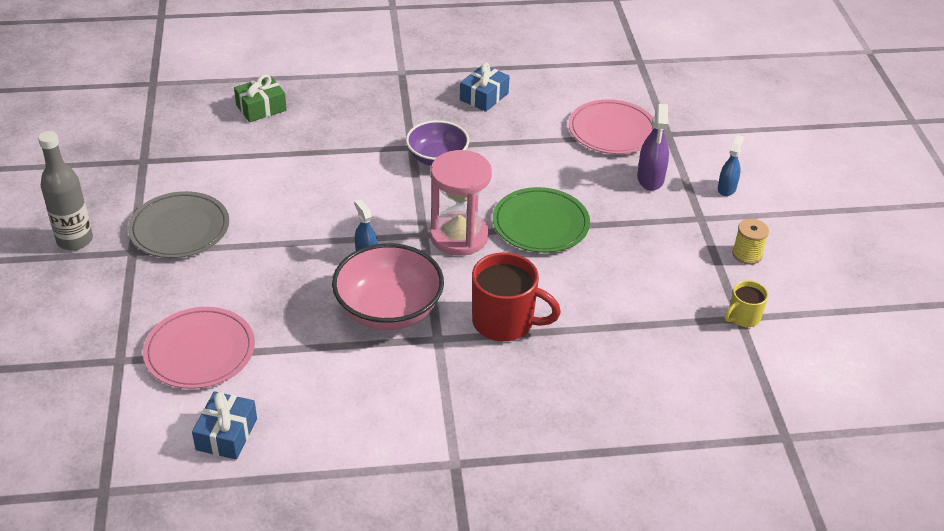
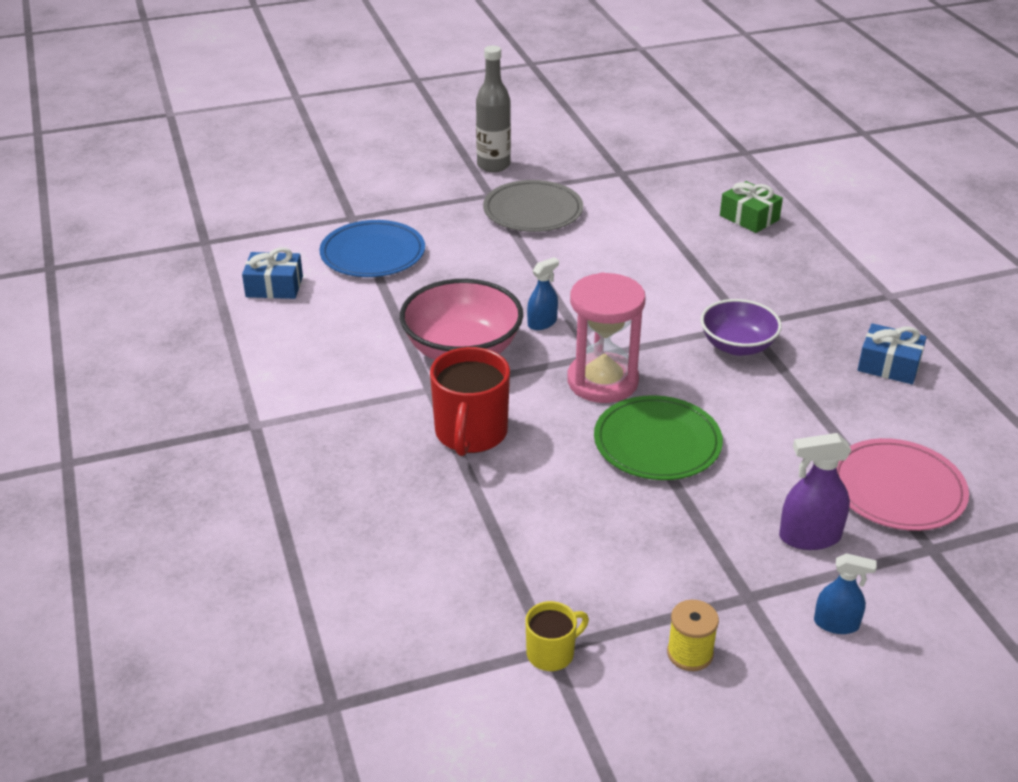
camera: 80 degrees right, 5 degrees down
(200, 351) = (373, 253): pink plate -> blue plate
(743, 317) = (551, 653): yellow mug -> yellow mug turned 105 degrees clockwise

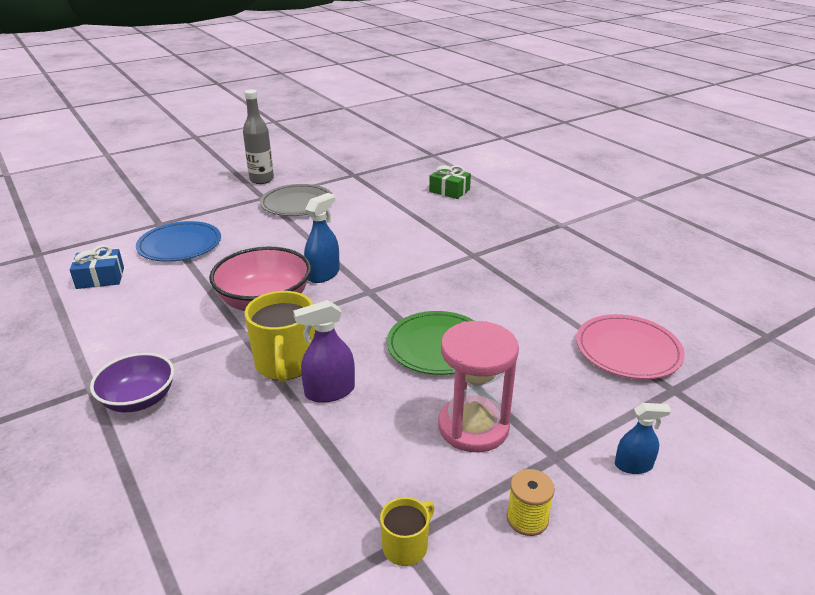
camera: 15 degrees left, 5 degrees down
(470, 433) = (285, 364): red mug -> yellow mug
(542, 323) = (323, 274): blue spray bottle -> blue spray bottle, size x1.51
(602, 381) = (381, 308): pink hourglass -> pink hourglass (473, 427)
(737, 346) = (472, 270): purple bowl -> purple bowl (139, 400)
(809, 537) = (581, 398): purple spray bottle -> purple spray bottle (329, 391)
(889, 365) = (581, 267): blue gift -> none

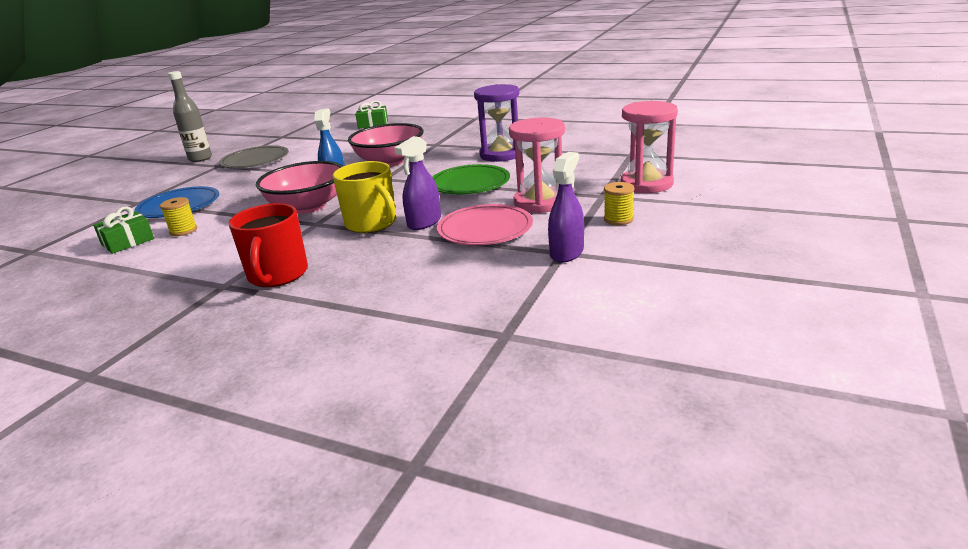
camera: 30 degrees left, 5 degrees down
(100, 278) = (128, 242): blue gift -> green gift
(139, 400) = (277, 275): purple bowl -> red mug
(147, 284) = (183, 231): none -> yellow spool
(403, 264) = (390, 161): none -> pink bowl
(406, 546) = (566, 253): yellow mug -> purple spray bottle
(521, 309) = (501, 154): none -> purple hourglass
(628, 350) = (587, 149): pink plate -> pink plate (485, 229)
(633, 465) = (646, 184): blue spray bottle -> pink hourglass

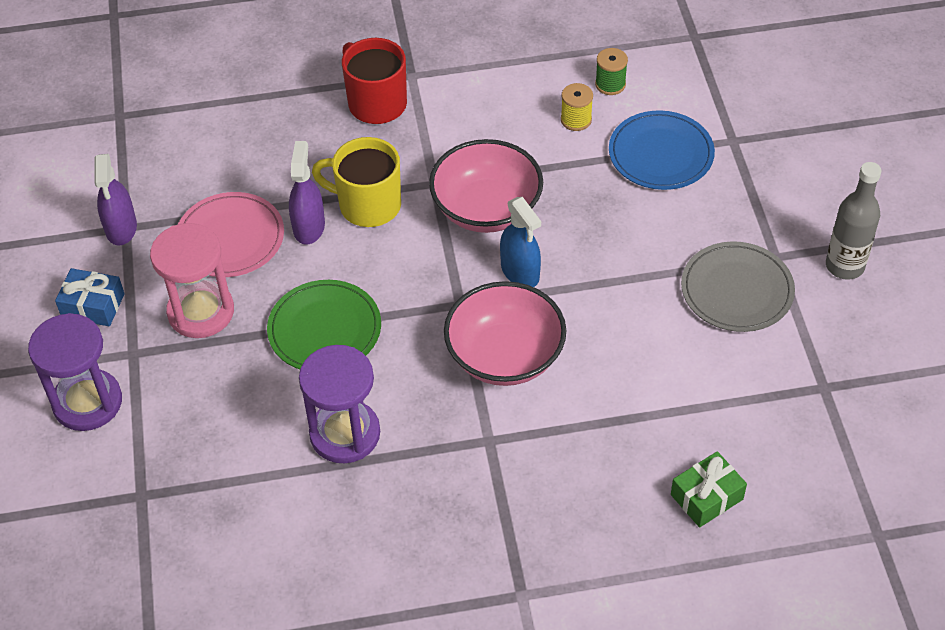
camera: 145 degrees right, 25 degrees up
(128, 242) = (610, 84): green gift -> green spool
(618, 219) = (93, 305): yellow spool -> blue gift
(646, 184) = (87, 402): pink hourglass -> purple hourglass

